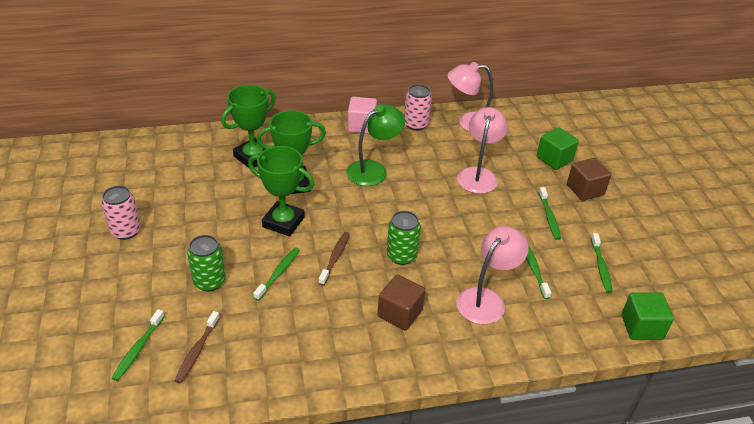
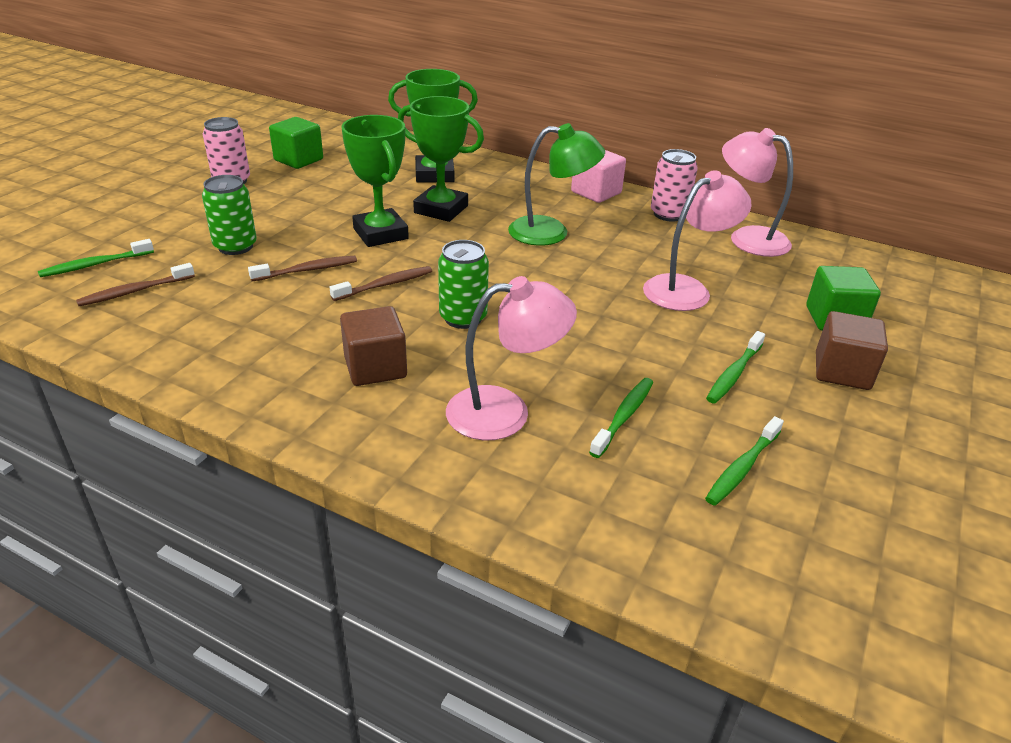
camera: 40 degrees right, 5 degrees down
(278, 273) = (307, 270): green toothbrush -> brown toothbrush
(641, 327) = (710, 579): green cube -> green cube (298, 160)

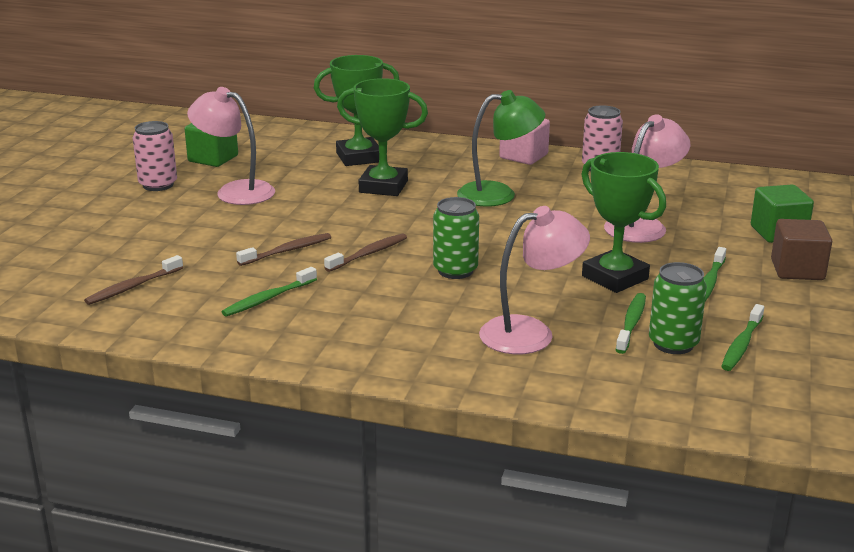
camera: 10 degrees left, 10 degrees down
(95, 265) = (76, 270): green toothbrush -> green toothbrush (268, 299)
(235, 246) = (203, 240): green can -> green can (673, 344)
(375, 367) = (399, 316): brown cube -> none
(380, 234) = (338, 213): green trophy -> green trophy (615, 277)
(748, 238) = (679, 179): pink lamp -> pink lamp (235, 191)

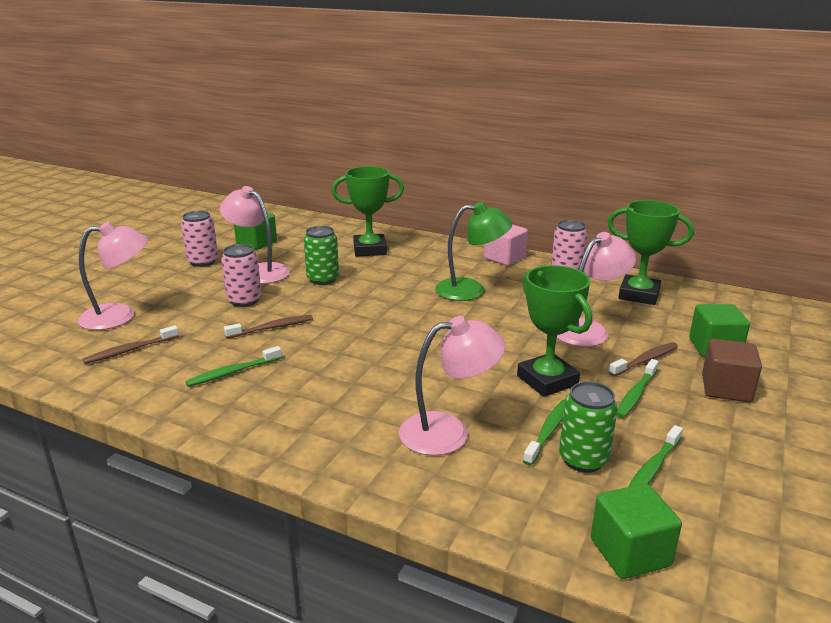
camera: 10 degrees right, 0 degrees up
(94, 252) = (119, 316): none -> pink lamp
(237, 224) = (244, 300): none -> pink can
(368, 254) = (338, 336): brown toothbrush -> brown toothbrush (645, 360)
(383, 187) = (378, 276): green trophy -> green trophy (639, 295)
(455, 270) = (405, 360): green can -> green can (323, 279)
(737, 411) = (630, 552): none -> green cube

